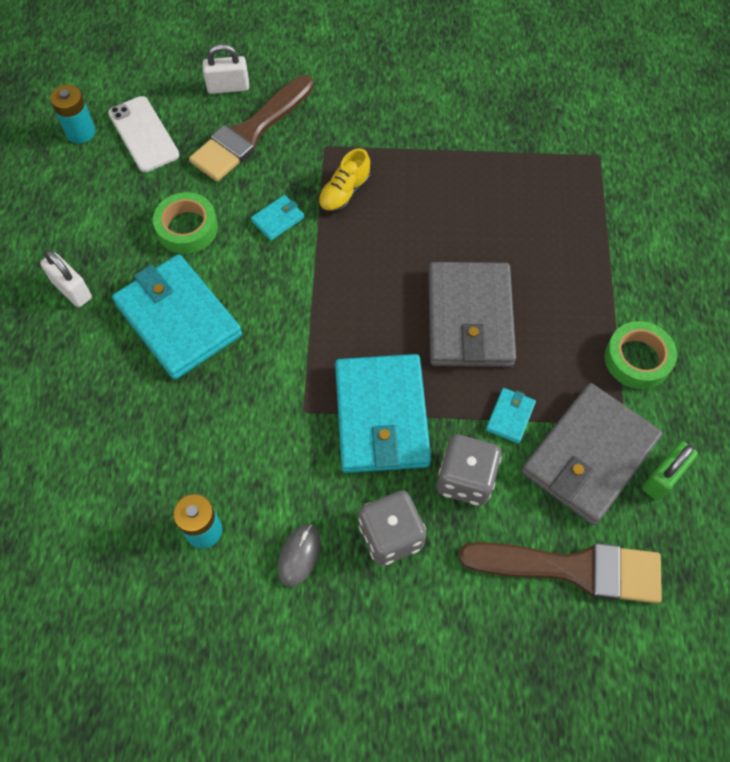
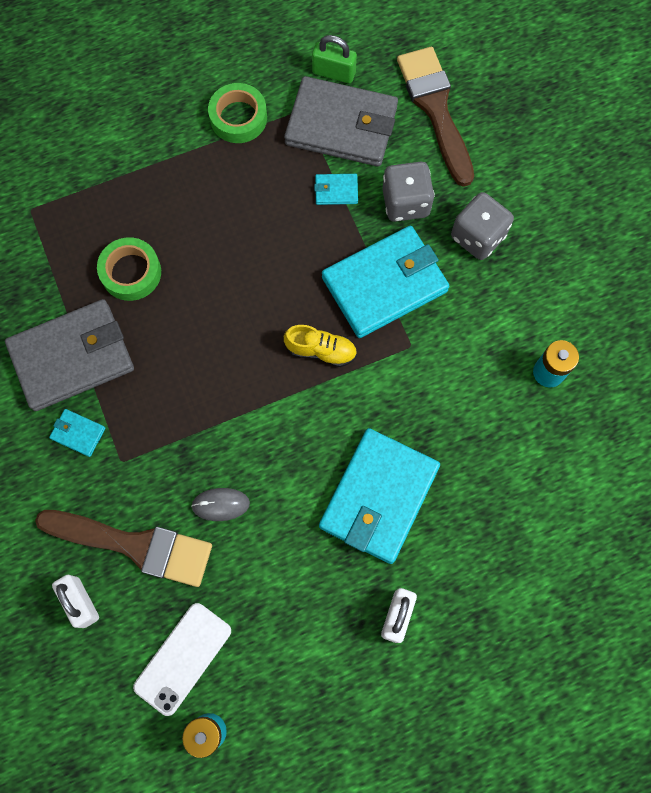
camera: 115 degrees left, 10 degrees up
(187, 228) = (278, 545): green tape -> green tape (131, 272)
(278, 219) = (229, 463): turquoise wallet -> turquoise wallet (78, 433)
(299, 555) = (528, 293): grey mouse -> grey mouse (220, 504)
(344, 193) = (172, 415): yellow shoe -> yellow shoe (321, 350)
(469, 318) = (259, 253): grey wallet -> grey wallet (72, 357)

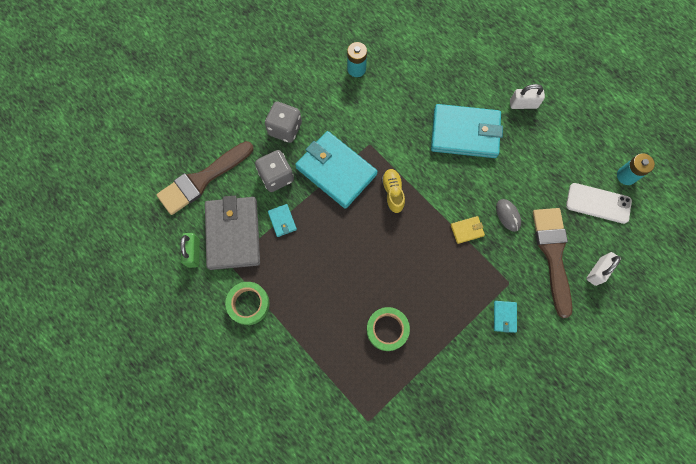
camera: 110 degrees left, 0 degrees up
(72, 357) = (459, 342): grey wallet -> none
(222, 434) = (467, 230): none -> yellow wallet

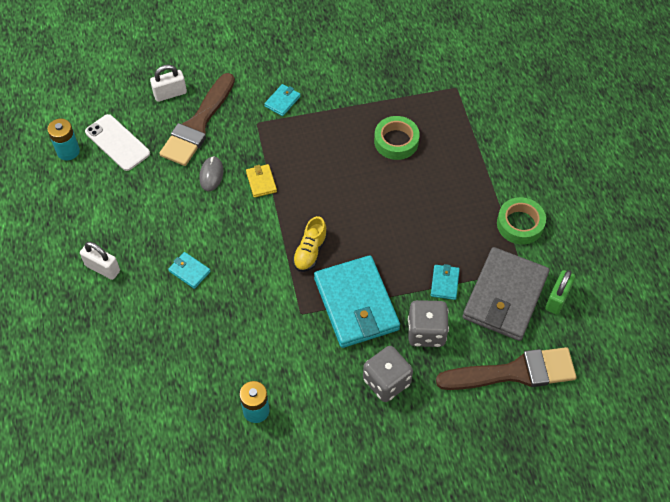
camera: 150 degrees left, 15 degrees down
(465, 133) = (189, 271): turquoise wallet -> turquoise wallet, size x0.42
(467, 230) = (261, 182): yellow wallet -> yellow wallet turned 60 degrees clockwise

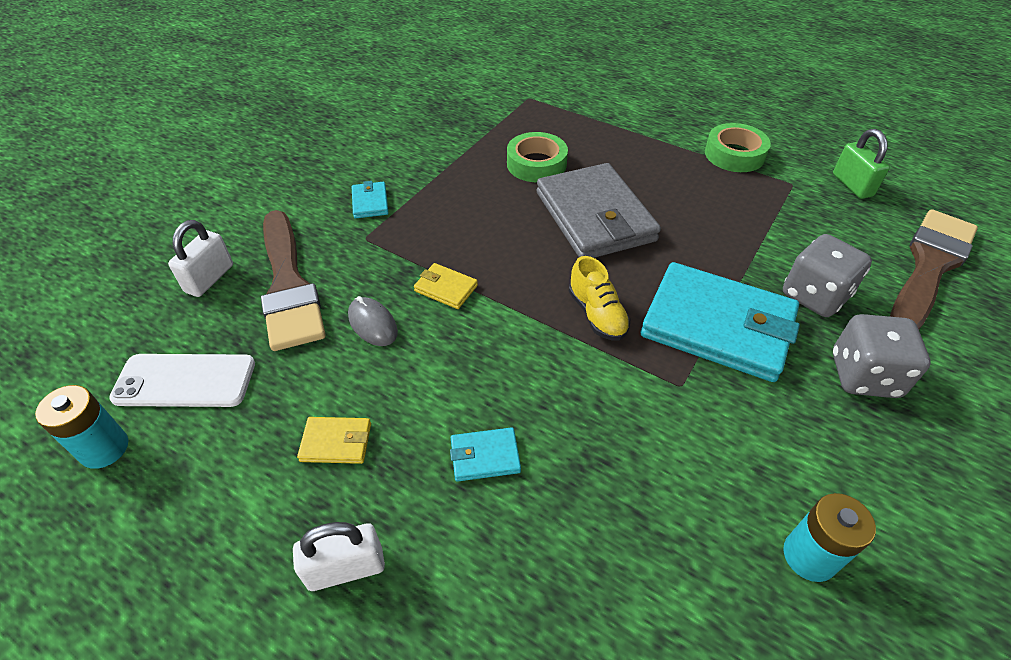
camera: 45 degrees left, 10 degrees down
(144, 218) = (336, 442): none -> yellow wallet
(444, 283) = (757, 241): turquoise wallet -> none
(505, 296) = (817, 213): grey wallet -> grey wallet (594, 216)

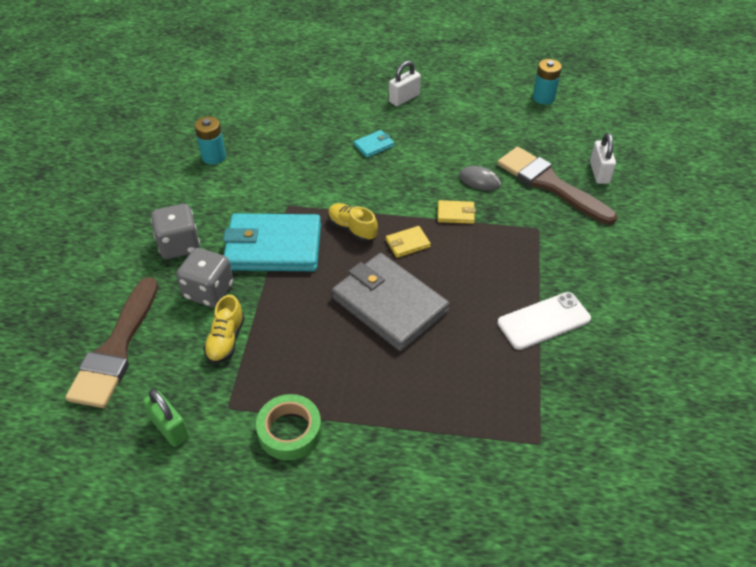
camera: 155 degrees right, 0 degrees up
(185, 380) = (544, 128): white phone -> white phone (544, 321)
(336, 442) = (446, 129): yellow wallet -> yellow wallet (407, 243)
(370, 202) = (564, 257): turquoise wallet -> none
(536, 164) = (468, 344): green tape -> none
(793, 237) = (226, 340): none -> yellow shoe

